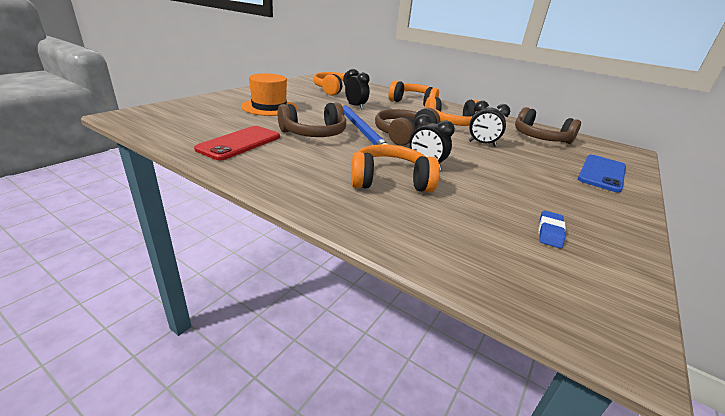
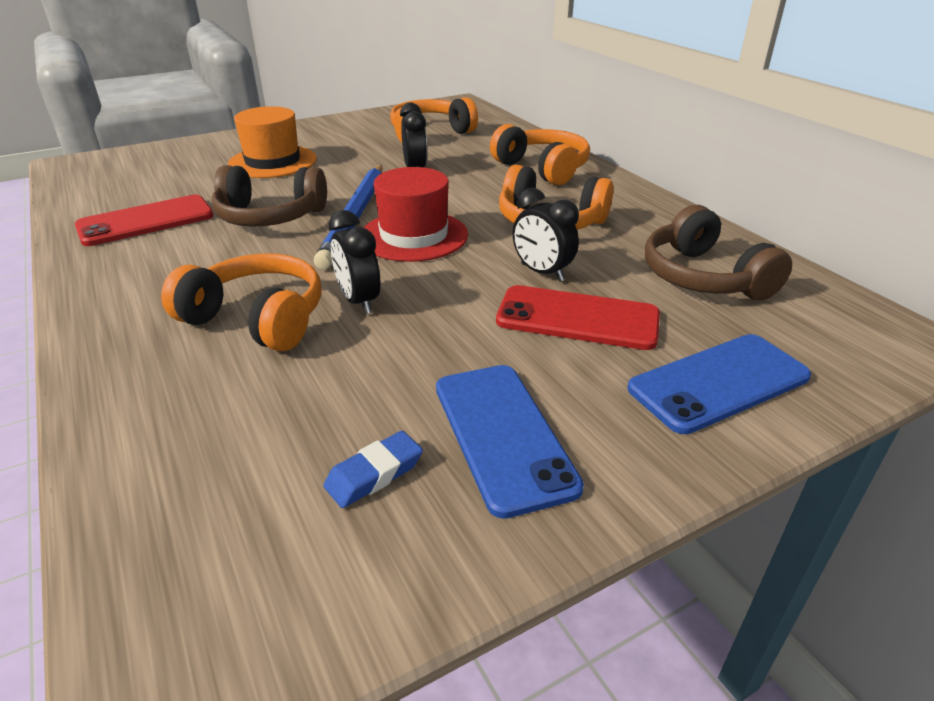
camera: 30 degrees right, 5 degrees up
(403, 135) = (414, 236): brown headphones -> red hat
(523, 159) = (577, 318): none -> red phone
(568, 206) = (503, 435): none -> blue phone

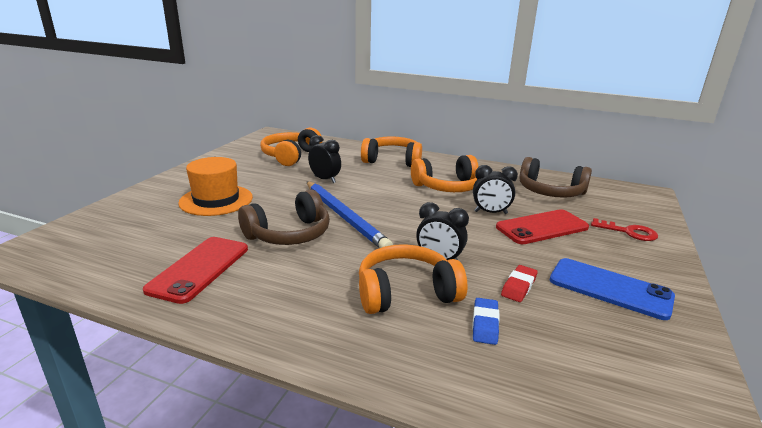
camera: 40 degrees left, 10 degrees down
(374, 474) = (602, 331): blue eraser -> blue eraser (485, 324)
(385, 371) = (518, 287): none -> red eraser
(414, 236) = (397, 216): red hat -> none
(718, 383) = (629, 232): blue phone -> red key

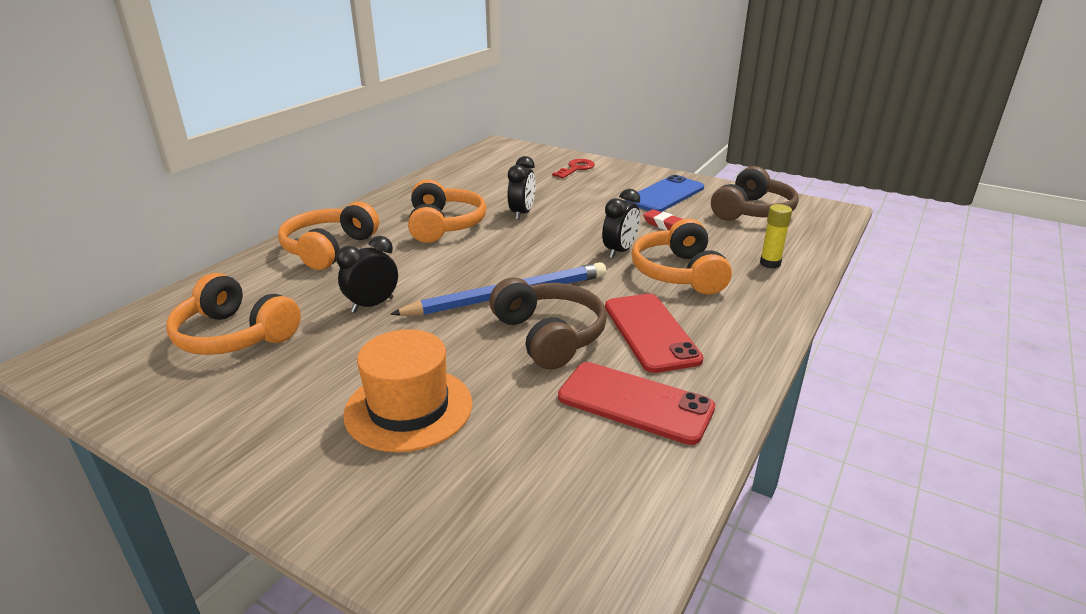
camera: 80 degrees left, 5 degrees up
(457, 362) = (770, 263): none -> yellow glue stick
(485, 324) = (720, 246): blue eraser -> none
(542, 227) = (560, 197): red phone -> red phone (650, 332)
(550, 192) = (481, 179): brown headphones -> brown headphones (752, 211)

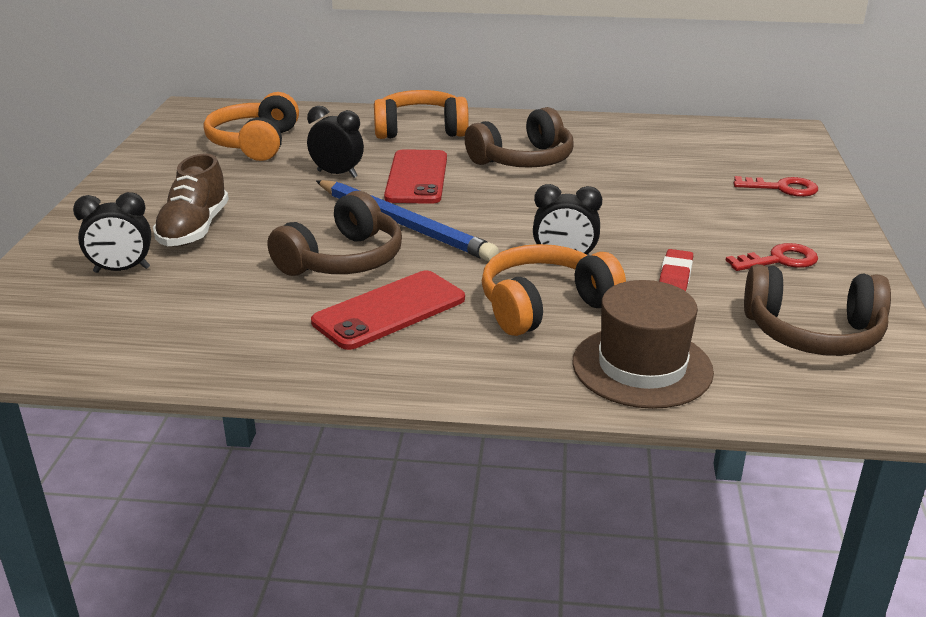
camera: 65 degrees right, 0 degrees up
(409, 408) = (194, 229): orange hat -> brown shoe
(444, 225) = (523, 160): orange headphones -> brown headphones
(522, 213) = (600, 188): black clock -> black clock (122, 270)
(635, 403) = (253, 324): red phone -> red phone (417, 177)
(665, 195) = (779, 260): blue phone -> red key
(770, 263) = (642, 367): yellow glue stick -> brown hat

